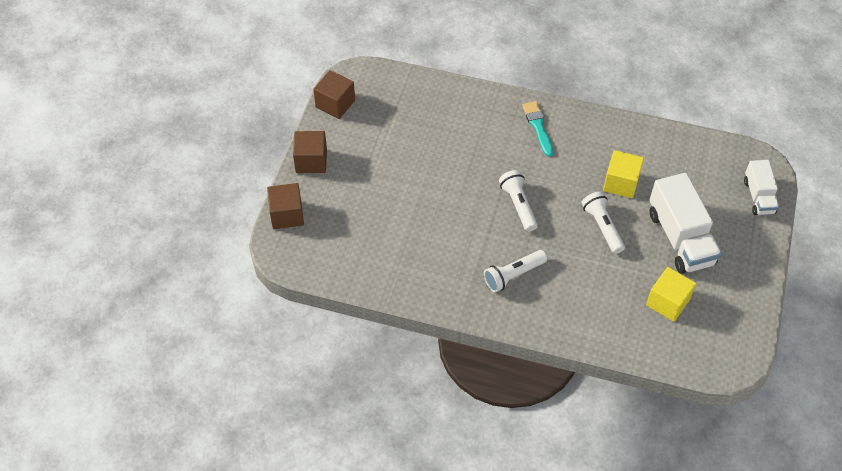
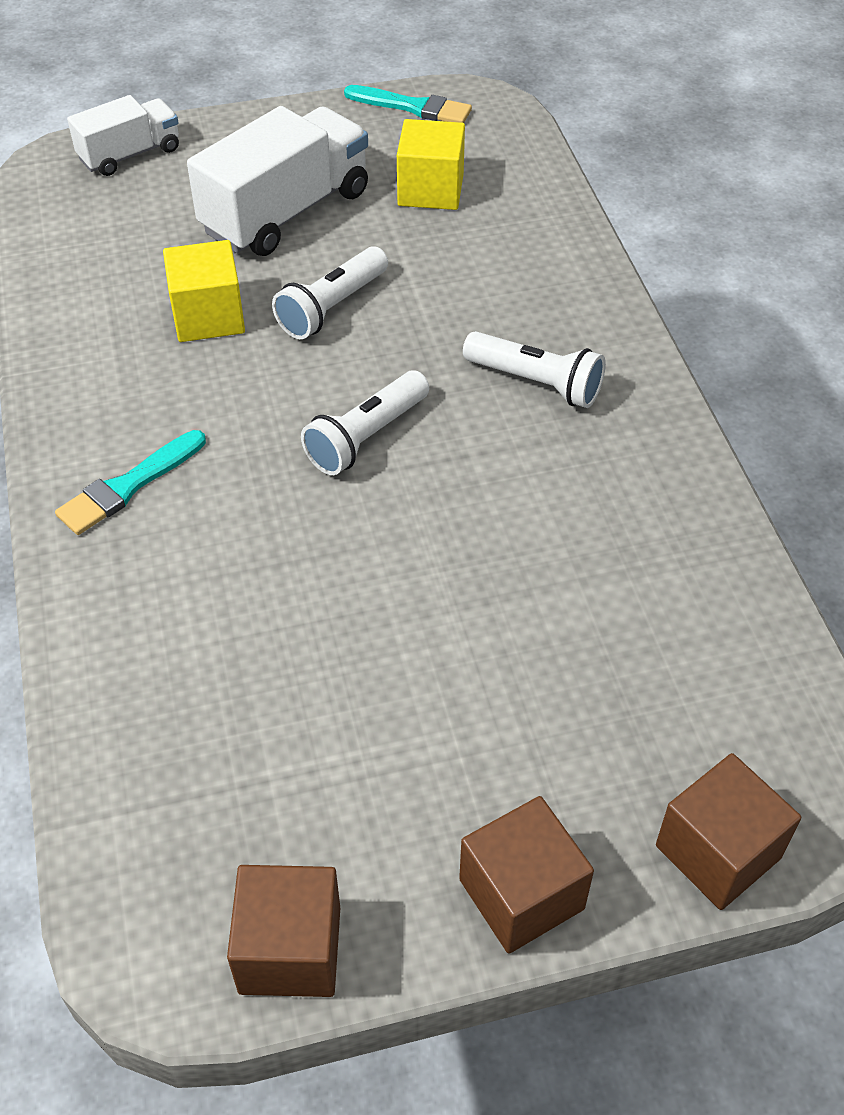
camera: 120 degrees left, 5 degrees down
(745, 329) = (413, 107): none -> turquoise brush

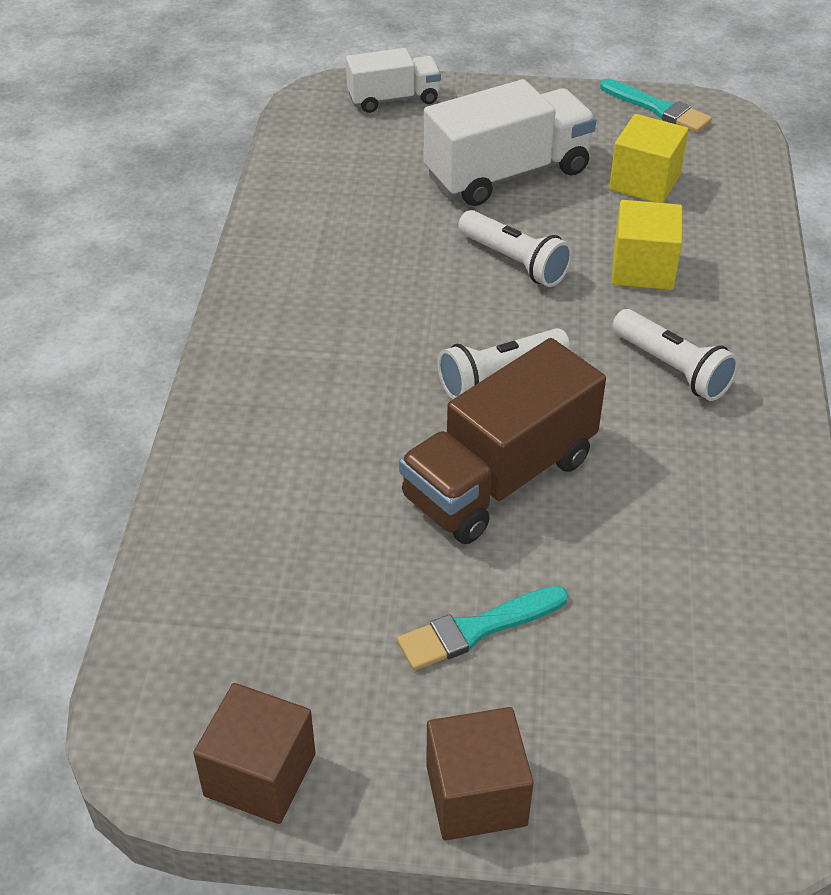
camera: 20 degrees right, 5 degrees down
(128, 486) = (282, 366): turquoise brush -> turquoise brush (476, 629)
(208, 316) = (405, 245): yellow cube -> yellow cube (643, 269)
(332, 307) = (514, 262): white flashlight -> white flashlight turned 105 degrees counterclockwise
(410, 548) = (499, 478): none -> brown truck
(718, 852) = (672, 817): brown cube -> none

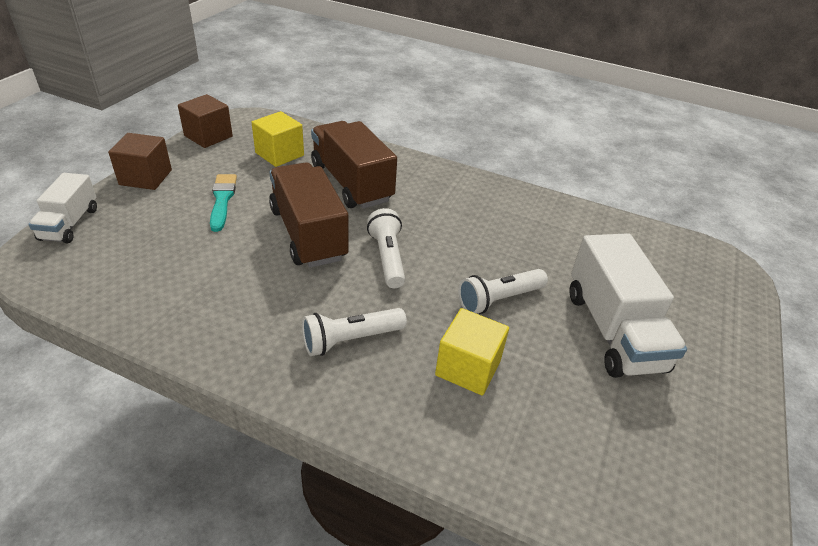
camera: 105 degrees right, 5 degrees down
(327, 472) = (351, 183): none -> brown truck
(393, 99) = (726, 298): white truck -> white truck (70, 224)
(644, 182) = (590, 418): yellow cube -> yellow cube (279, 154)
(658, 109) = (727, 486): turquoise brush -> none

